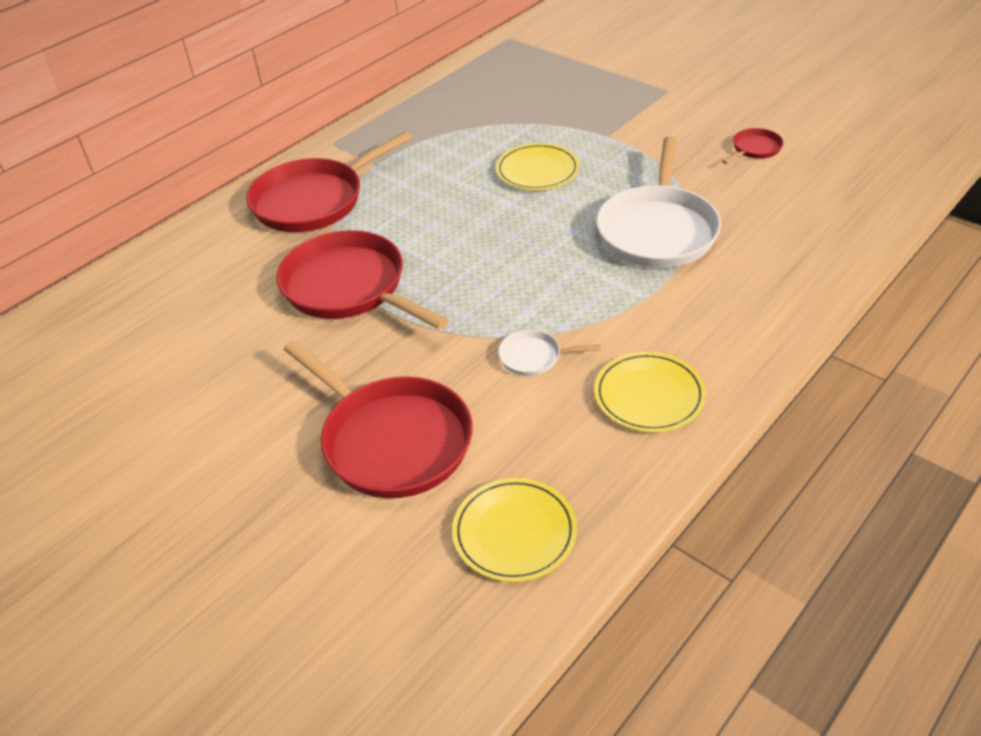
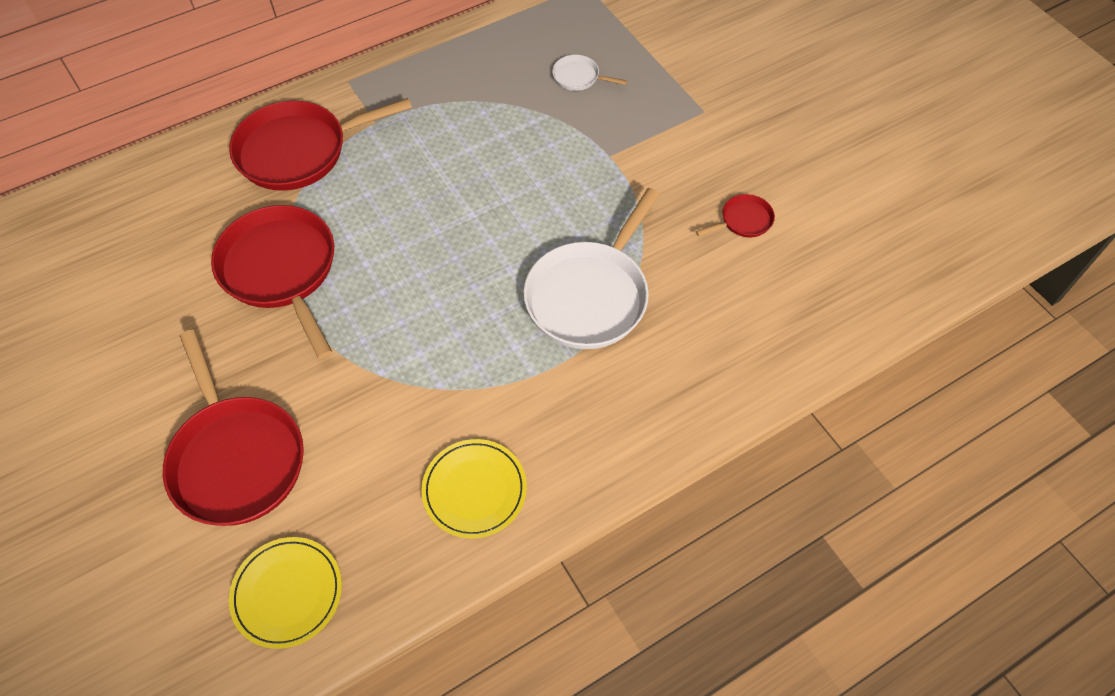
camera: 15 degrees right, 15 degrees up
(534, 357) = (399, 409): white pan -> white pan (578, 77)
(537, 171) = (519, 180): yellow plate -> none

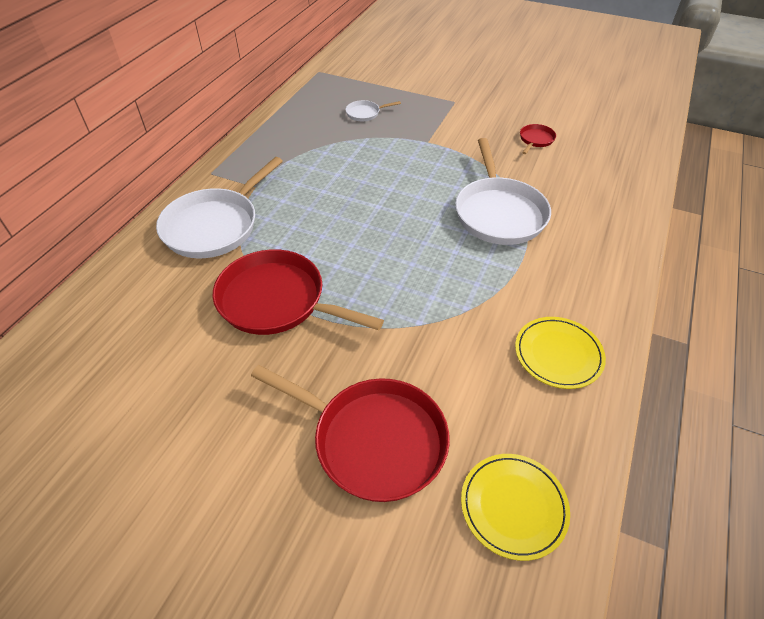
camera: 35 degrees left, 10 degrees down
(299, 151) = (215, 226): red pan -> white pan

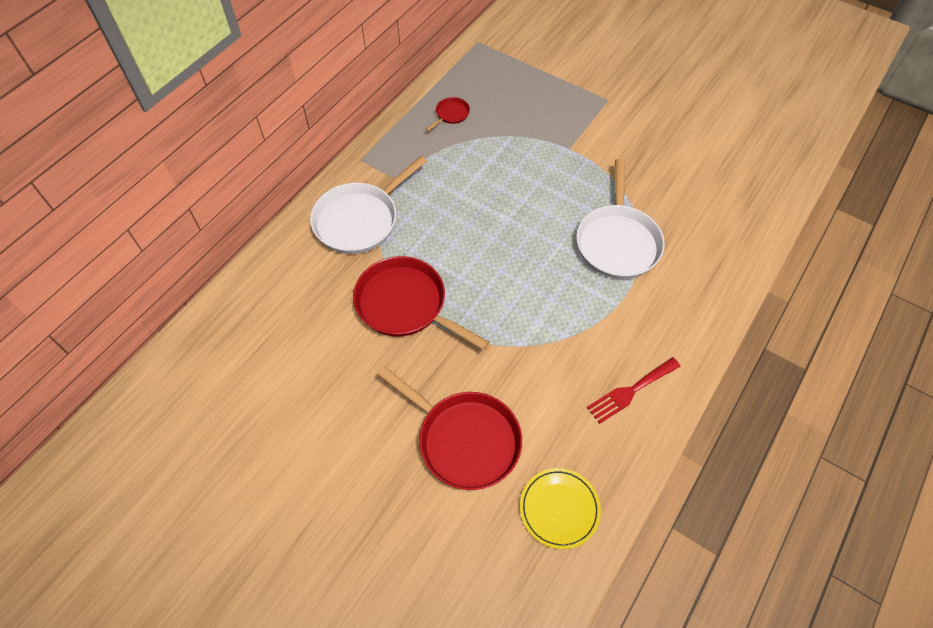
camera: 10 degrees right, 10 degrees up
(365, 113) = (515, 104): white pan -> none
(535, 140) = (677, 160): red pan -> red pan (451, 114)
(558, 354) = (630, 391): yellow plate -> red fork

